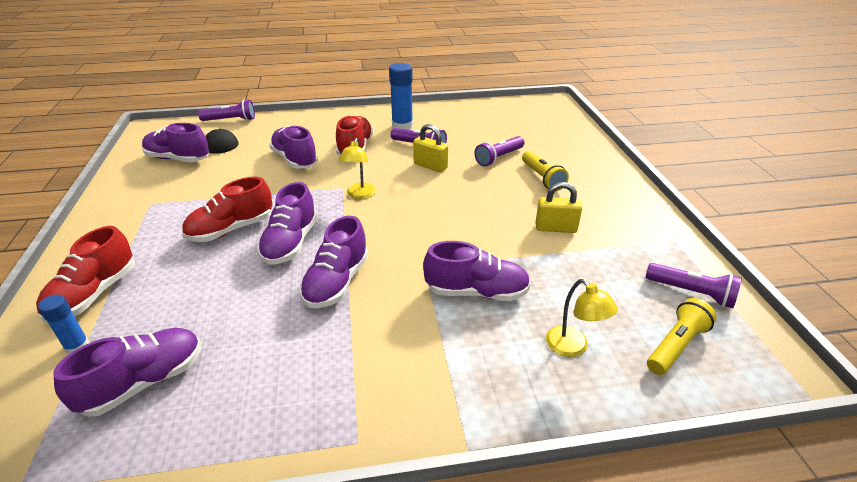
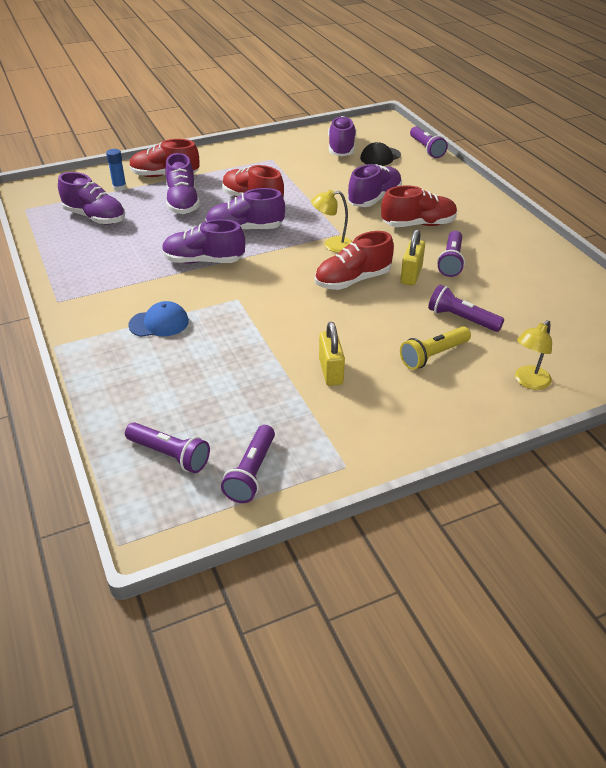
camera: 75 degrees right, 5 degrees up
(402, 126) = (490, 242): blue glue stick -> none
(424, 194) = (352, 280): none -> red shoe
(449, 333) = (159, 323): none -> blue cap
(476, 292) = (212, 331): purple shoe -> purple shoe (183, 203)
(573, 347) = (155, 390): yellow lamp -> yellow lamp (528, 382)
(676, 346) = (170, 455): yellow flashlight -> purple flashlight

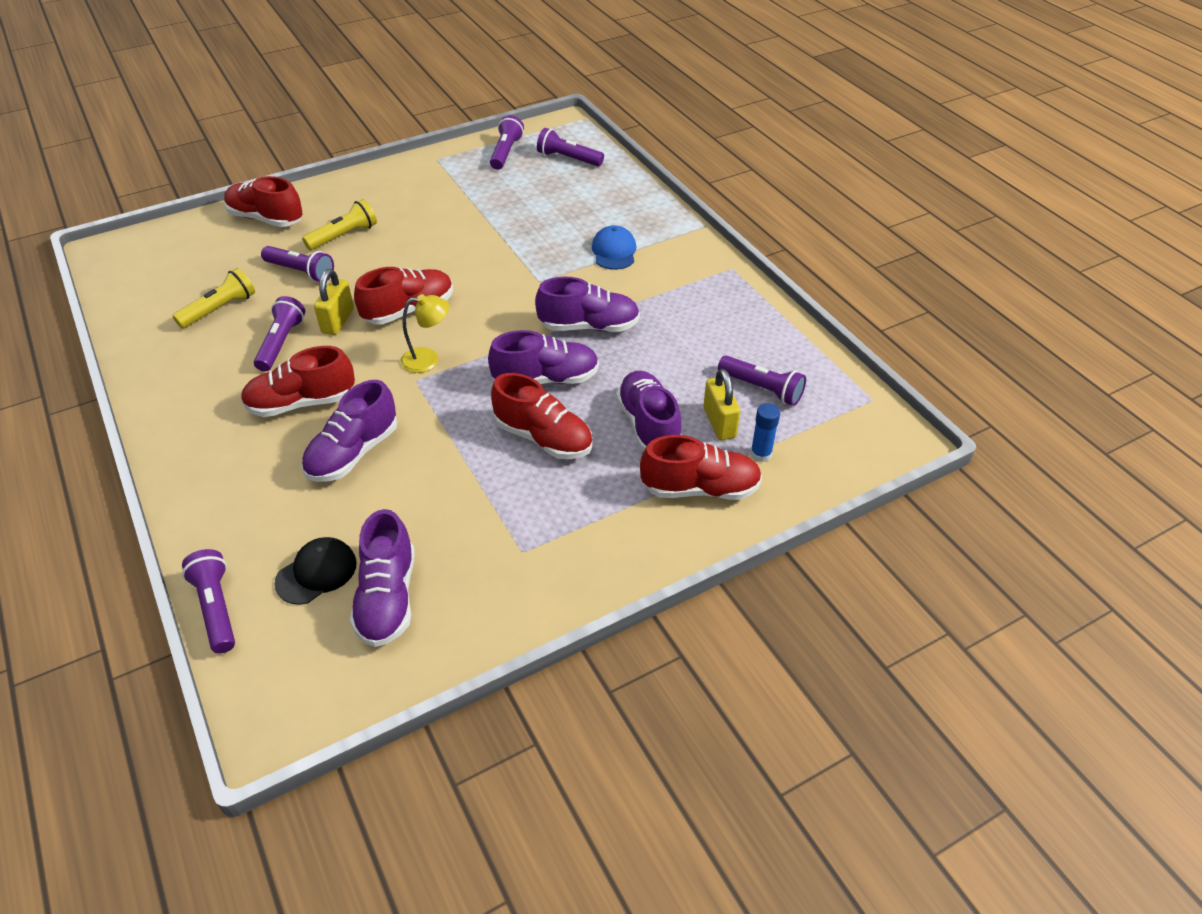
camera: 175 degrees right, 5 degrees up
(95, 217) = (762, 388): purple shoe -> purple flashlight
(159, 323) = (614, 251): blue cap -> blue cap turned 105 degrees clockwise
(331, 371) = (442, 218): yellow padlock -> yellow padlock (719, 423)
(518, 289) = (219, 309): none -> yellow flashlight
(528, 382) = (266, 219): yellow lamp -> red shoe

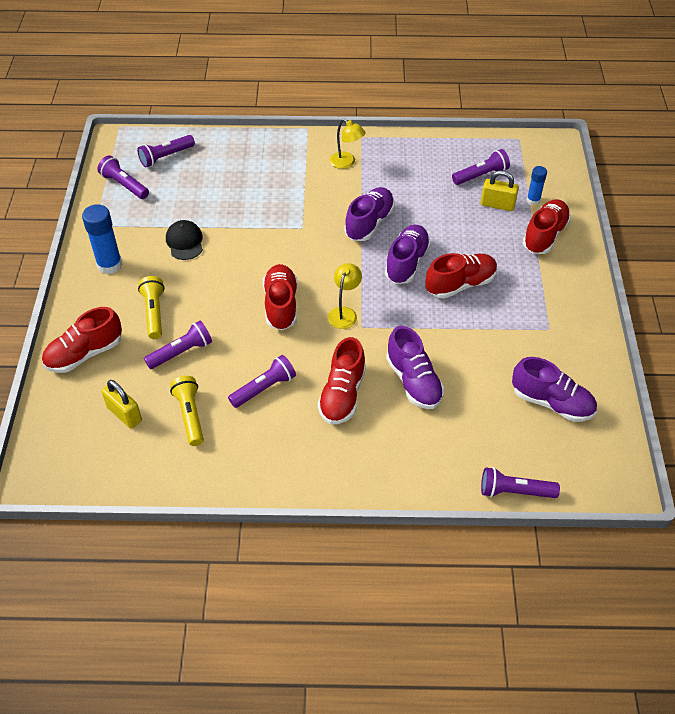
camera: 60 degrees left, 5 degrees up
(281, 343) = (264, 388): purple flashlight -> purple flashlight turned 105 degrees clockwise
(316, 572) = (512, 431): black cap -> black cap (185, 242)
(338, 321) = (262, 348): yellow padlock -> yellow padlock (124, 414)
(390, 187) = (109, 265): none -> blue glue stick
(614, 251) = (299, 180): blue cap -> none
(648, 426) = (480, 235): purple shoe -> none
(675, 274) = (346, 163): none -> yellow lamp

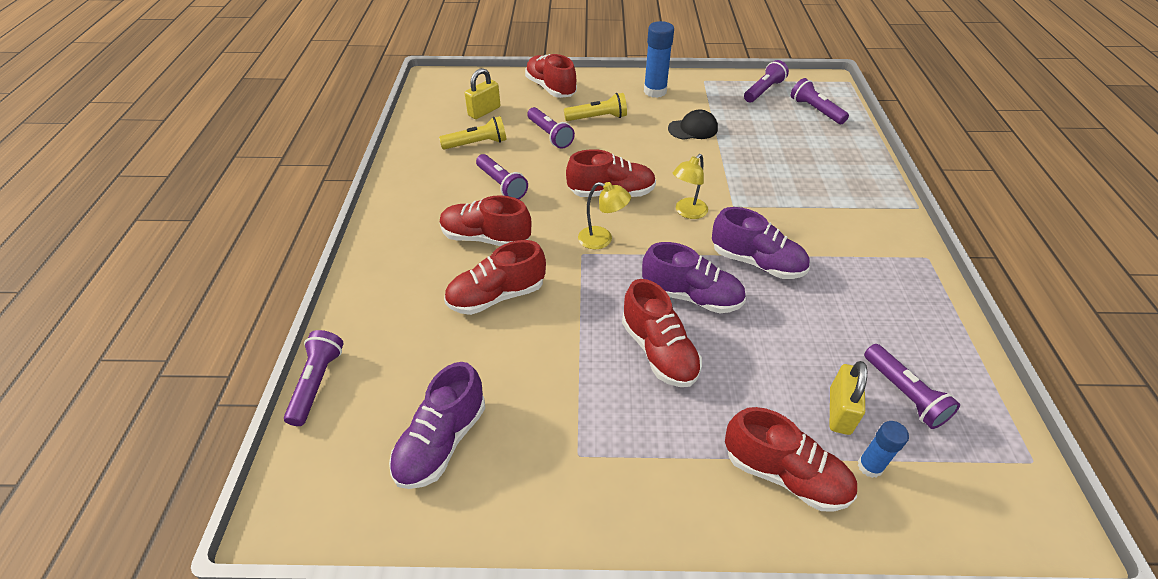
camera: 90 degrees right, 5 degrees down
(346, 163) = (865, 243): yellow lamp -> yellow lamp (687, 212)
(414, 381) = (496, 296): purple shoe -> red shoe

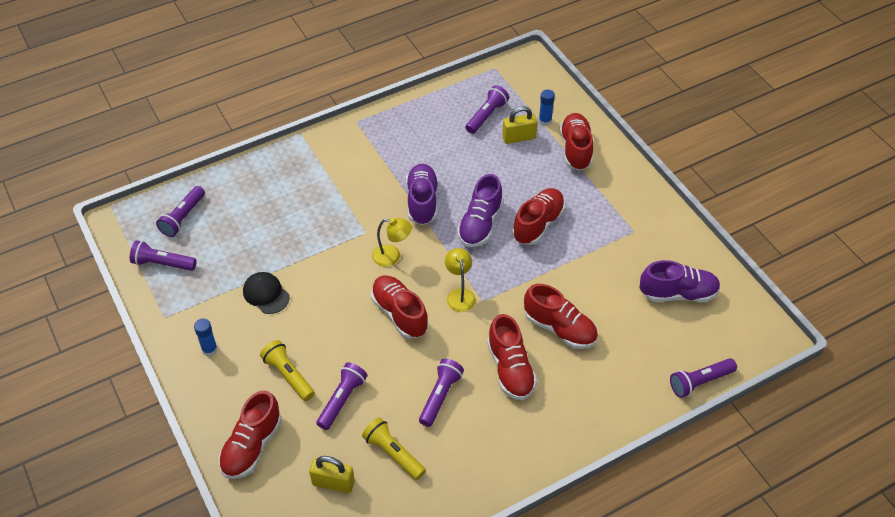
camera: 120 degrees left, 5 degrees up
(655, 91) = (209, 349): blue glue stick -> blue glue stick, size x0.58
(691, 296) = (480, 224): purple shoe -> purple shoe turned 150 degrees counterclockwise

